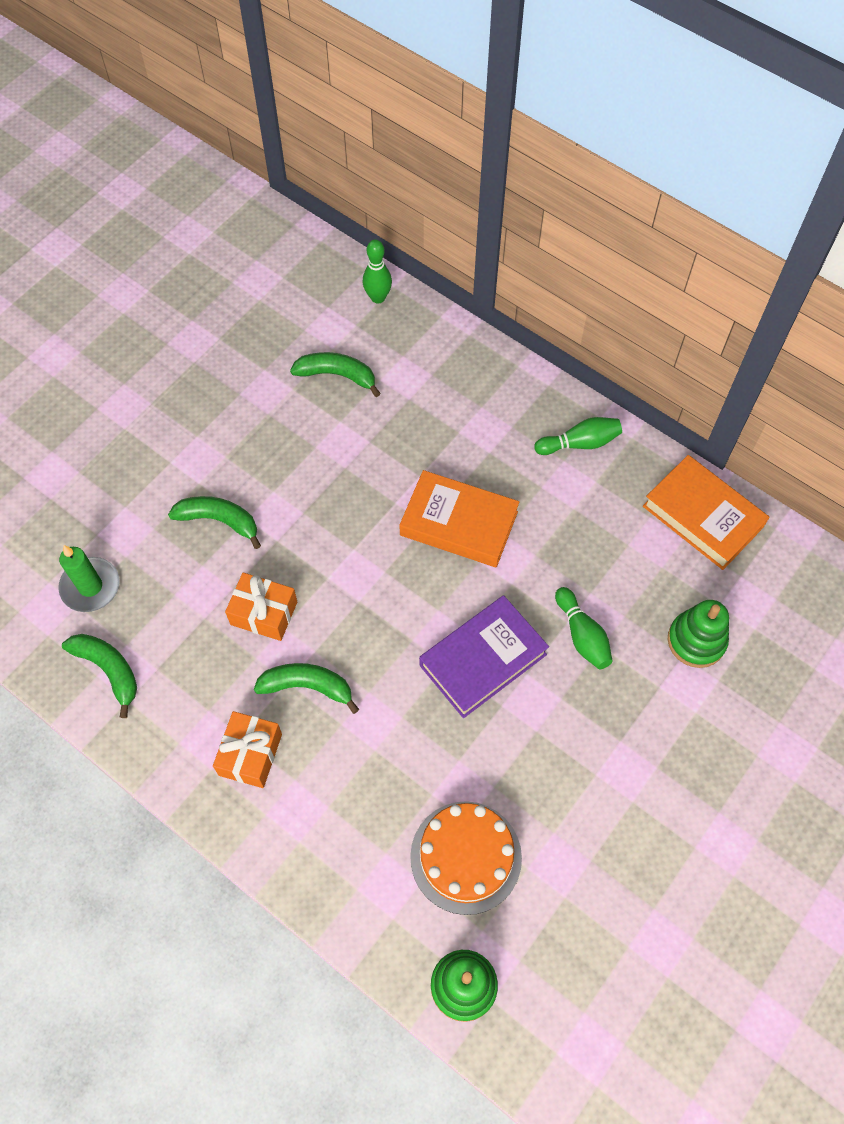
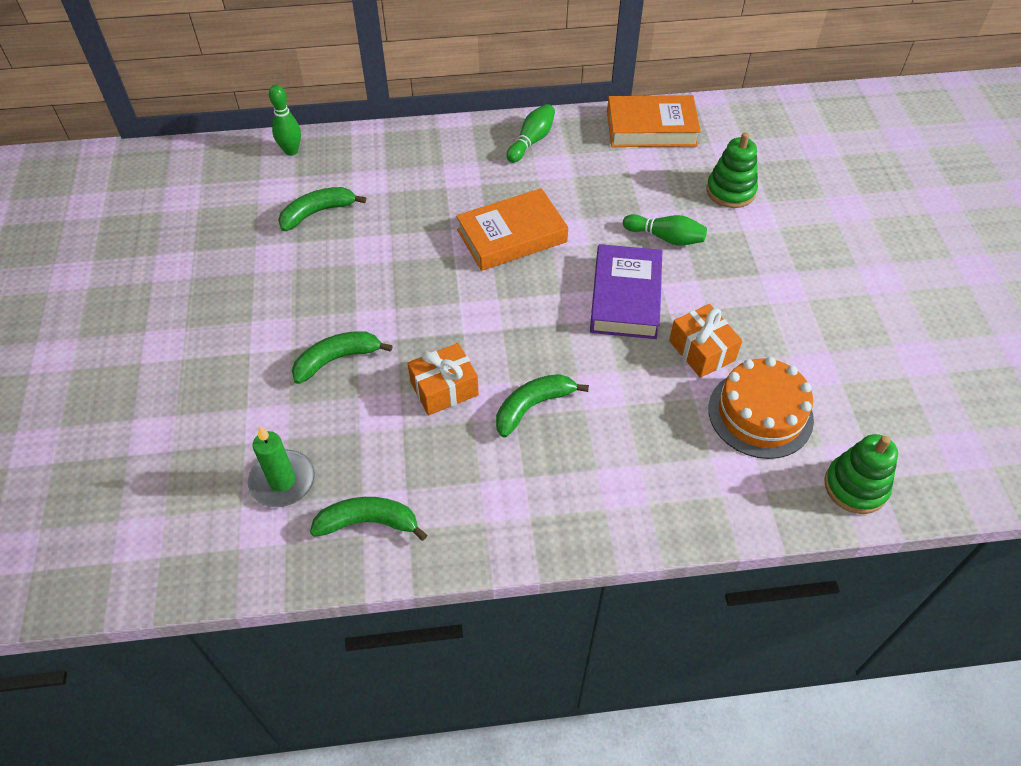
camera: 45 degrees left, 10 degrees down
(250, 754) = (546, 482): orange gift -> orange gift (701, 350)

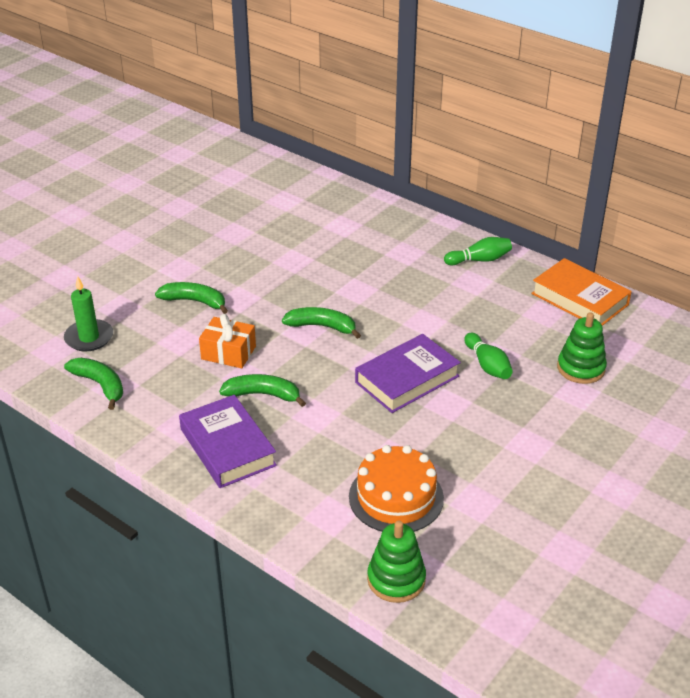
camera: 45 degrees right, 15 degrees down
(291, 151) = (321, 185): green bowling pin -> none
(317, 212) = (289, 224): green banana -> green banana (322, 326)
(511, 236) = (385, 303): orange book -> none
(574, 484) = (228, 447): none -> purple book
(701, 350) = (412, 439): orange gift -> none

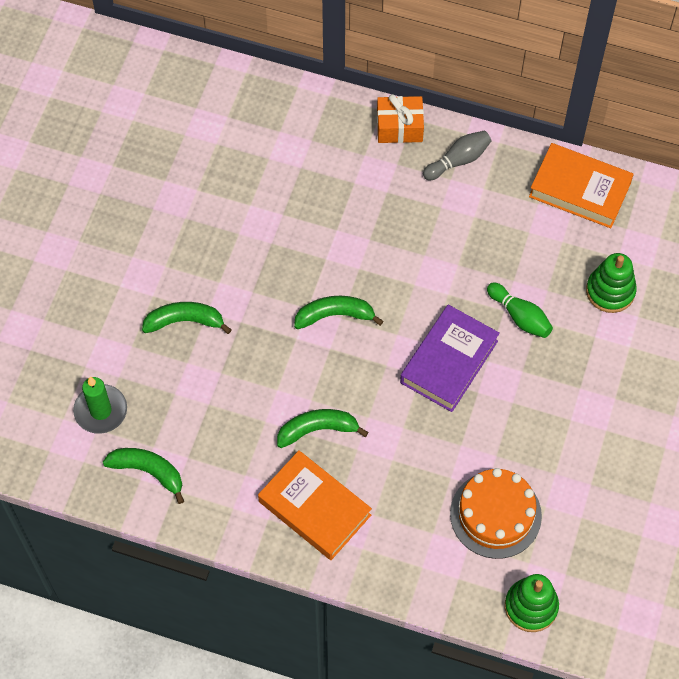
camera: 20 degrees left, 25 degrees up
(228, 353) = (256, 384): orange gift -> orange gift (399, 127)
(228, 447) = (315, 508): purple book -> orange book
(479, 260) = (458, 160): green bowling pin -> grey bowling pin

